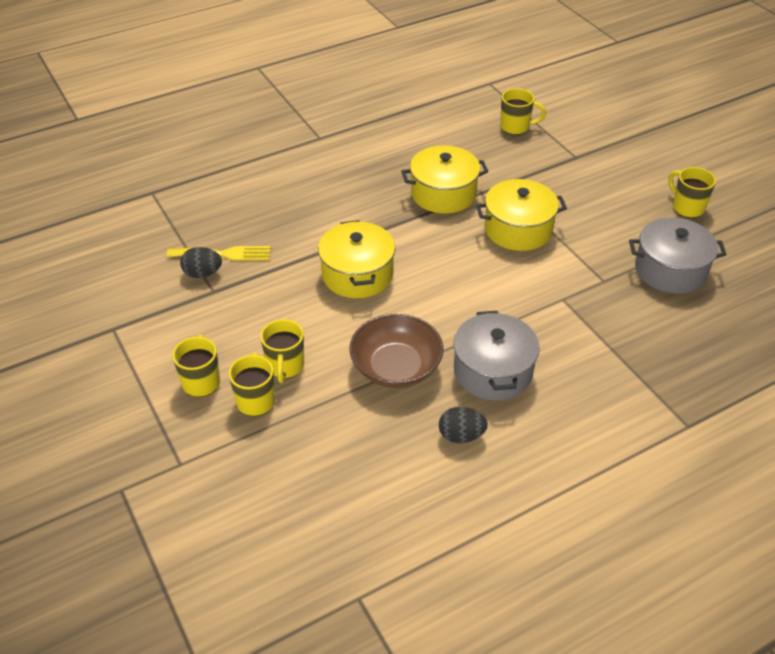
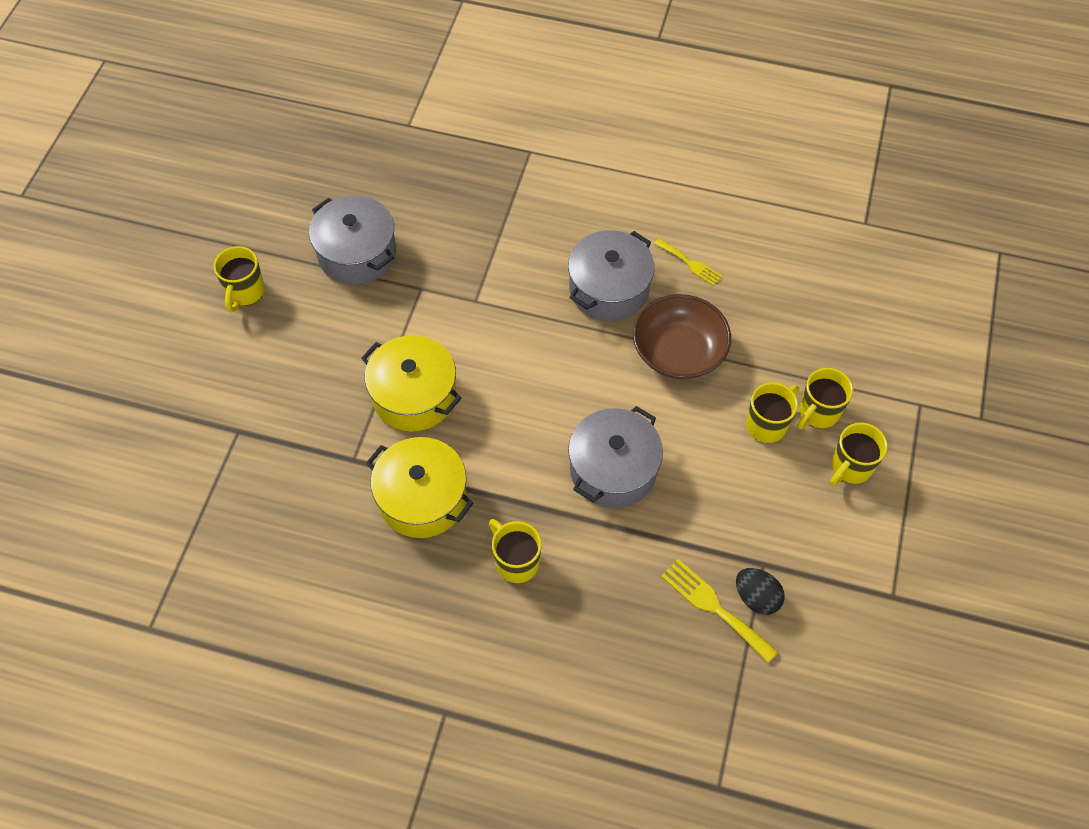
camera: 135 degrees left, 15 degrees up
(357, 274) = (613, 469): yellow pot -> grey pot
(461, 436) = (690, 263): black egg -> yellow fork
(516, 127) = (229, 526): yellow mug -> yellow mug (516, 562)

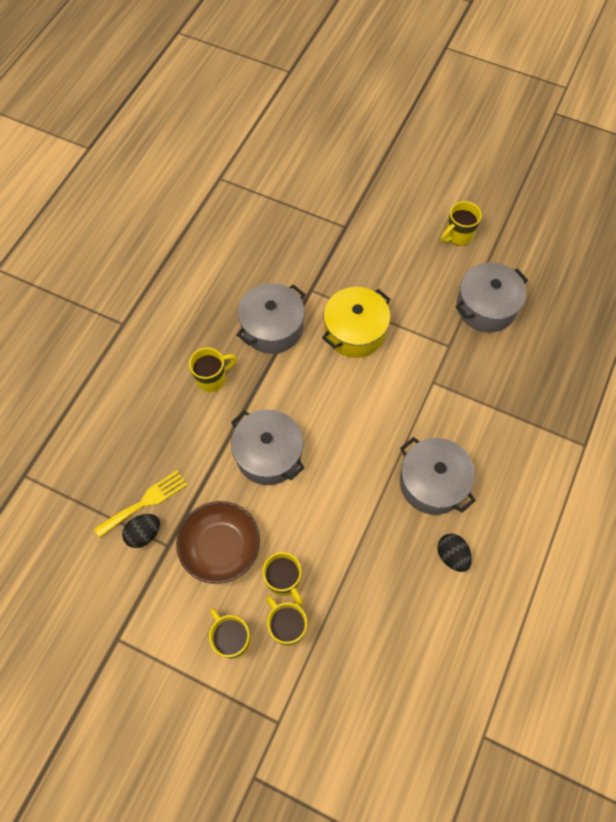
camera: 100 degrees right, 5 degrees up
(245, 292) = (458, 235): yellow mug -> yellow mug turned 60 degrees counterclockwise
(422, 498) = (272, 327): yellow pot -> grey pot
(678, 351) = (364, 525): brown bowl -> brown bowl (221, 547)
(690, 263) = (452, 555): yellow fork -> black egg

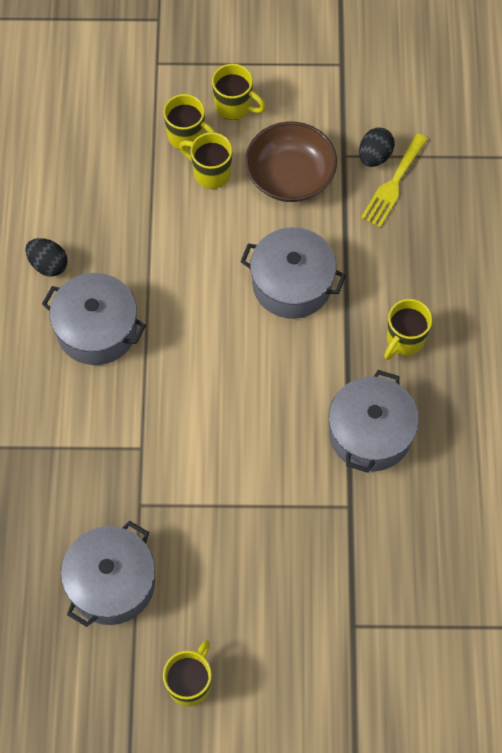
camera: 155 degrees right, 0 degrees up
(355, 331) = (266, 473): yellow pot -> none

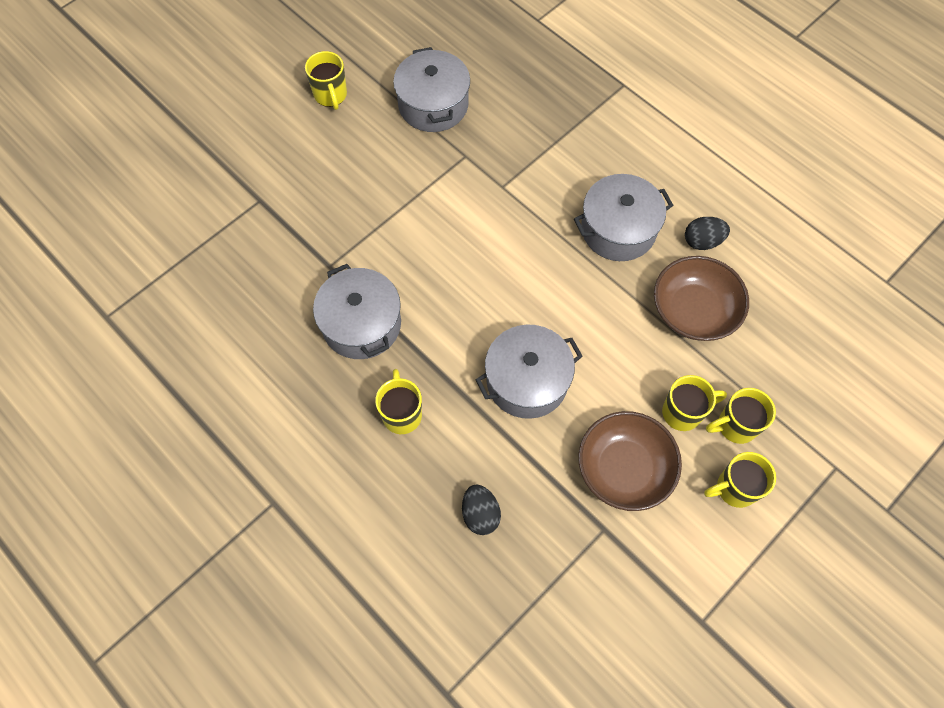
camera: 135 degrees right, 0 degrees up
(119, 225) = (694, 310): none -> brown bowl
(375, 156) = (580, 554): black egg -> black egg (480, 514)
(393, 184) = (539, 541): yellow fork -> none

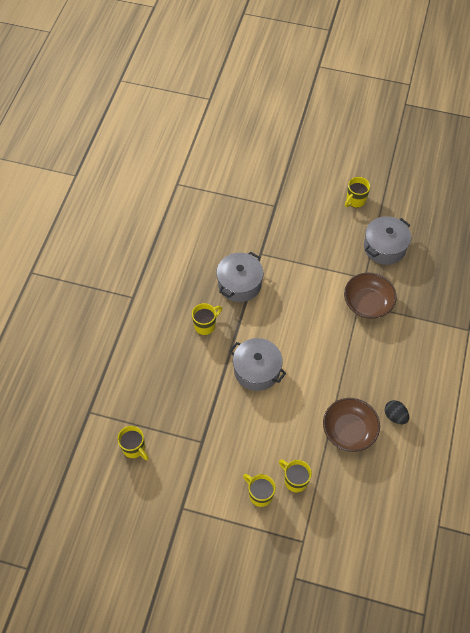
camera: 60 degrees right, 5 degrees down
(480, 514) = (177, 384): black egg -> none
(618, 230) = (372, 371): grey pot -> none
(624, 468) = (238, 437): brown bowl -> brown bowl (367, 303)
(683, 412) = (286, 451): yellow mug -> yellow mug (134, 448)

